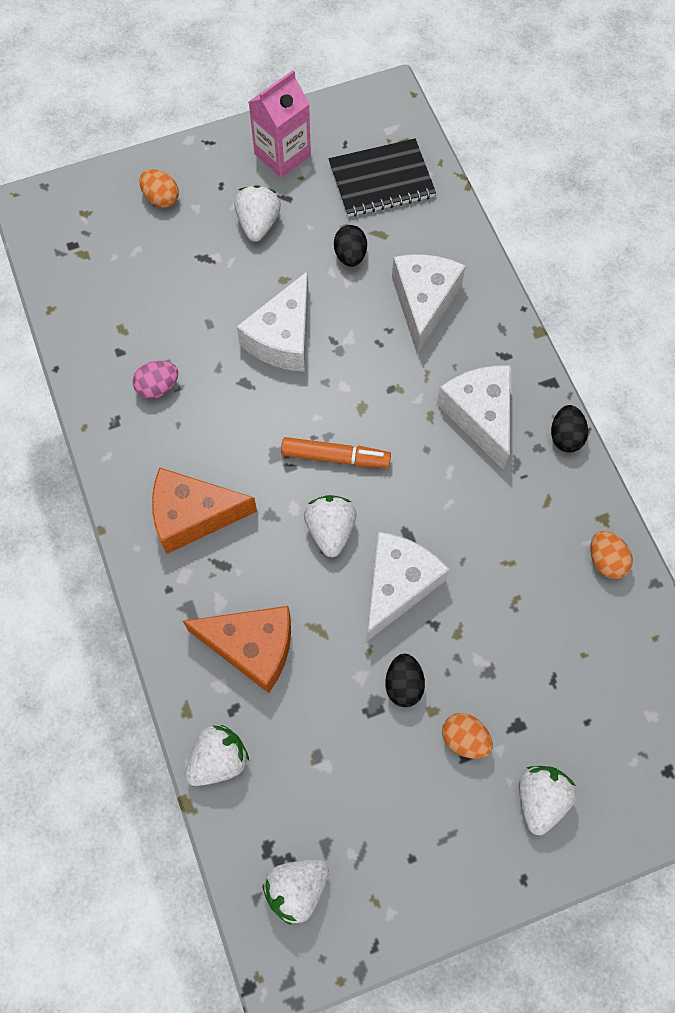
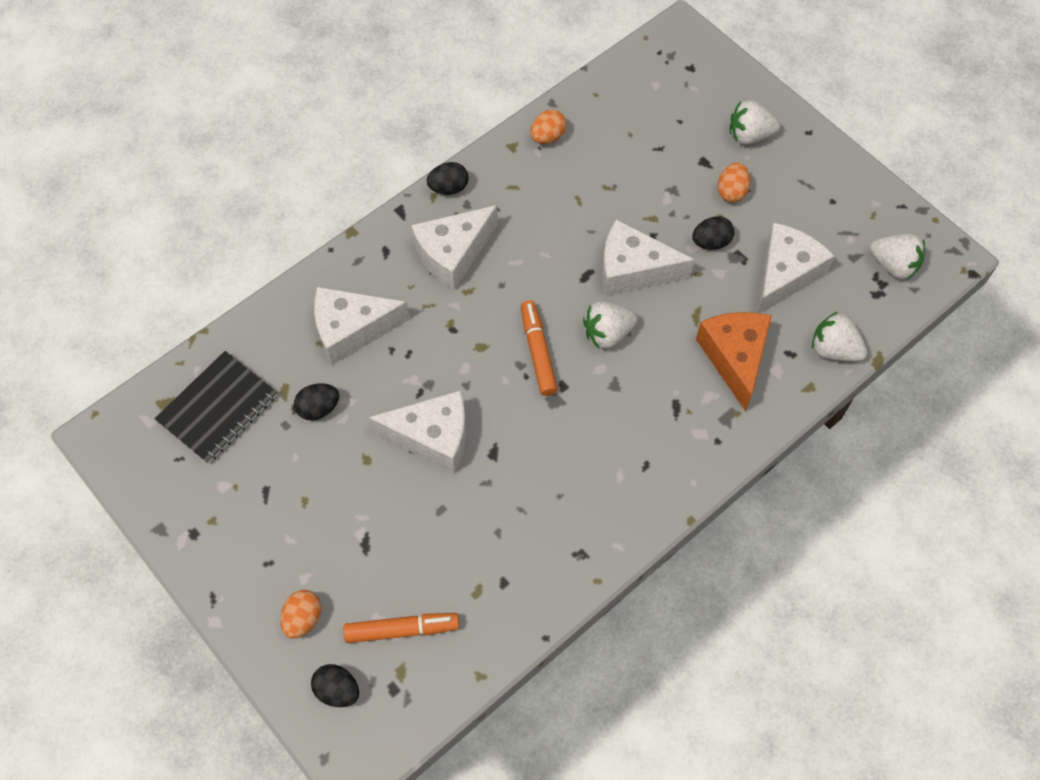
camera: 110 degrees left, 5 degrees down
(91, 207) = (337, 690): none -> black egg
(116, 264) = (402, 630): none -> orange marker
(158, 387) = (528, 529): pink egg -> none
(193, 515) = (643, 447): orange cheese -> none
(258, 224) = (307, 507): white strawberry -> none
(282, 155) = (210, 515): pink carton -> none
(332, 749) = (784, 274): none -> white cheese
(381, 180) = (218, 409): black notebook -> black notebook turned 75 degrees clockwise

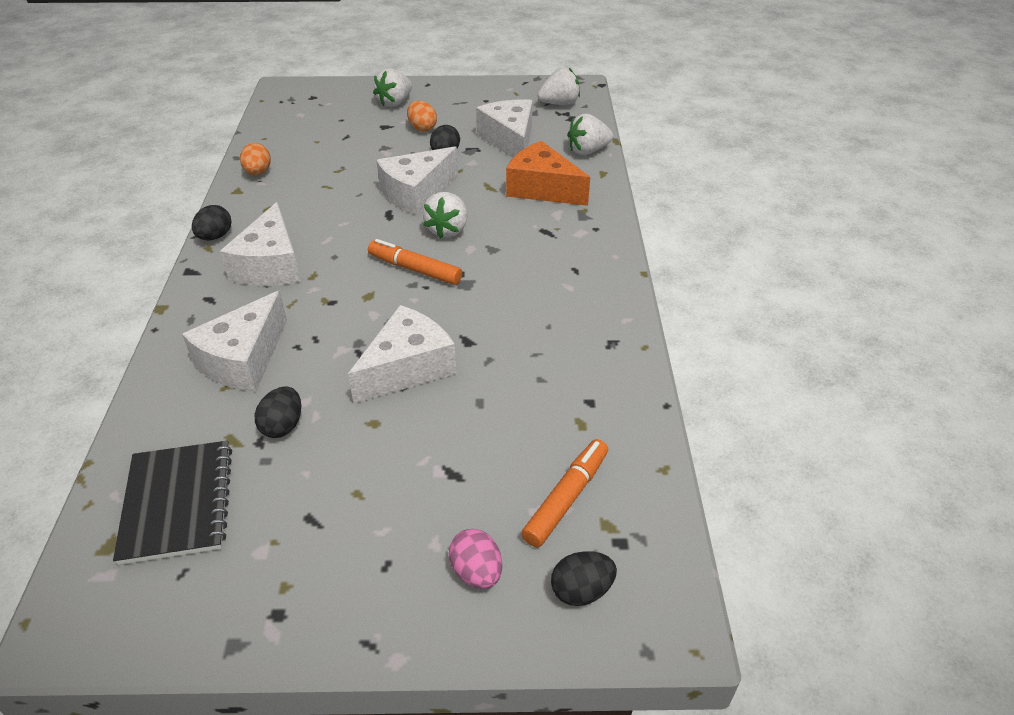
camera: 50 degrees left, 20 degrees down
(303, 618) = (476, 572): orange egg -> pink egg

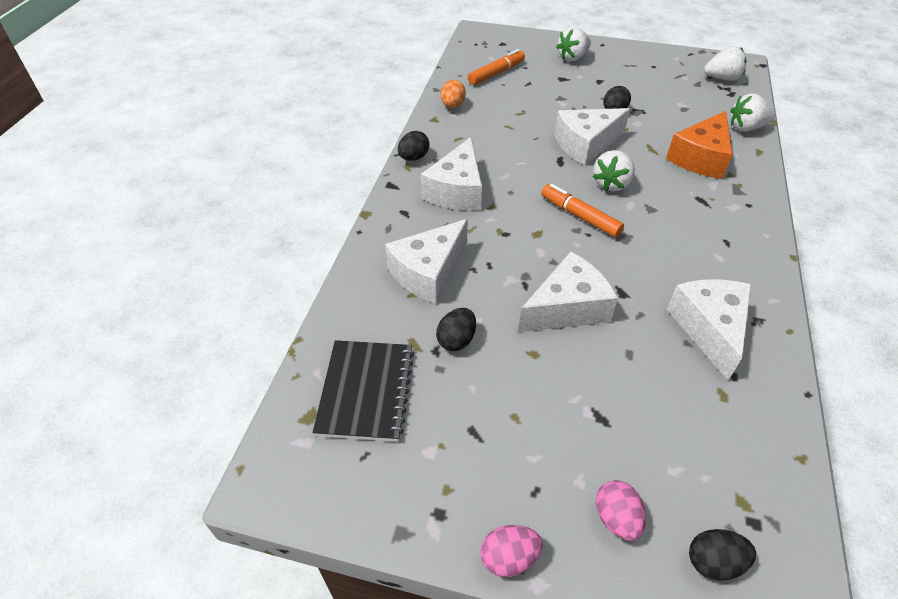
camera: 15 degrees right, 5 degrees up
(361, 640) = (509, 558): none -> pink egg
(422, 128) = (595, 84): orange egg -> none
(510, 140) = (673, 107): white cheese -> white cheese (709, 329)
(542, 189) = (700, 158): orange cheese -> orange cheese turned 105 degrees counterclockwise
(566, 498) = (705, 466): orange marker -> orange marker (496, 73)

